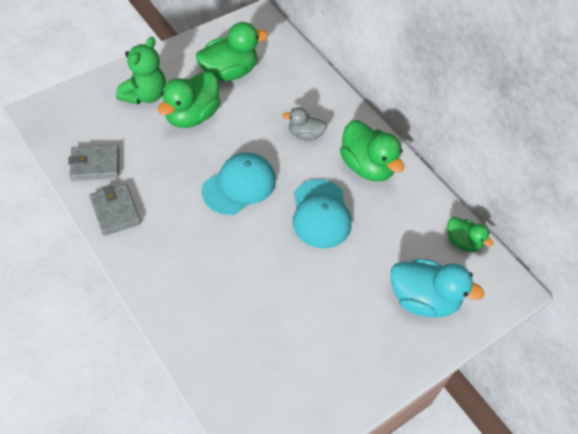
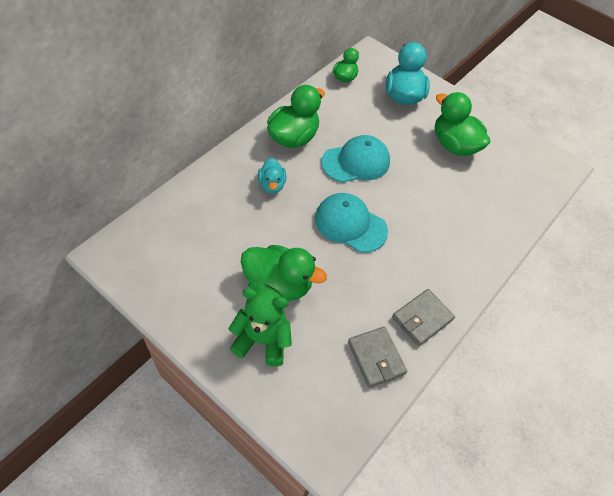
camera: 105 degrees left, 0 degrees up
(229, 72) = (203, 264): green duck -> green duck (454, 145)
(305, 134) = (272, 185): grey duck -> turquoise duck

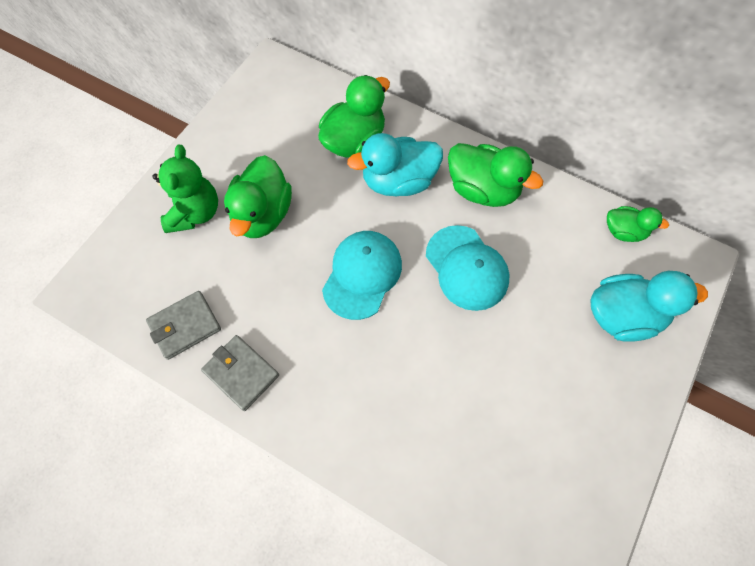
camera: 85 degrees right, 10 degrees up
(272, 185) = (398, 181): turquoise duck -> turquoise duck, size x1.73
(454, 145) = (548, 399): green duck -> green duck (354, 141)

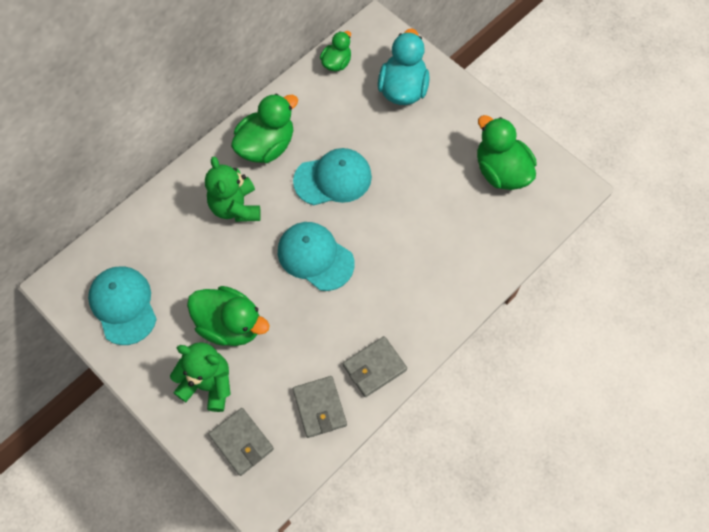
camera: 75 degrees left, 0 degrees up
(137, 260) = (241, 442): none -> grey wallet
(263, 119) = (123, 305): none -> turquoise cap
(354, 141) = (180, 232): green duck -> green duck (501, 171)
(398, 181) = (235, 207): turquoise duck -> green teddy bear

